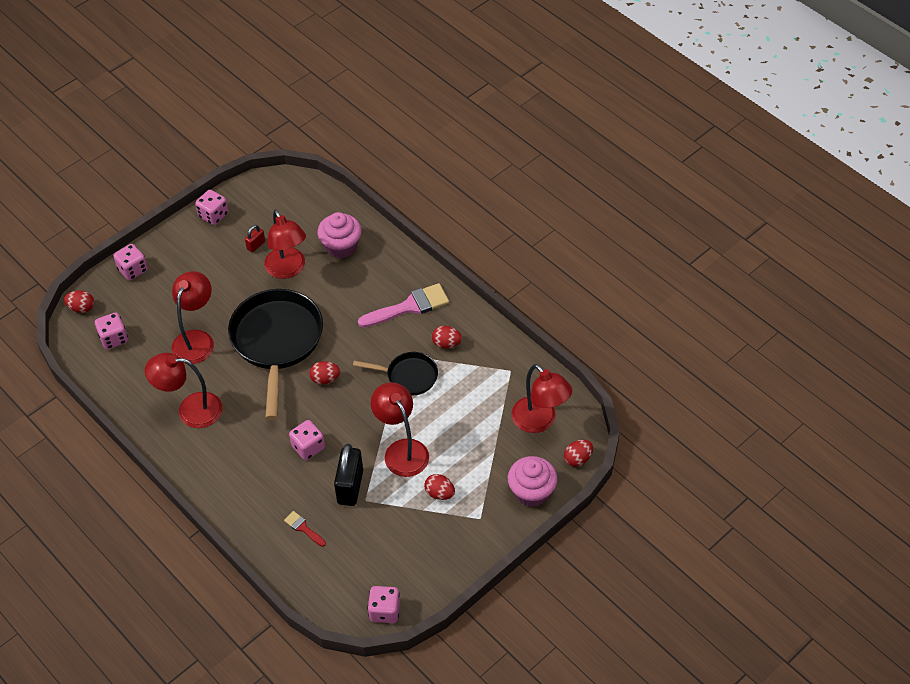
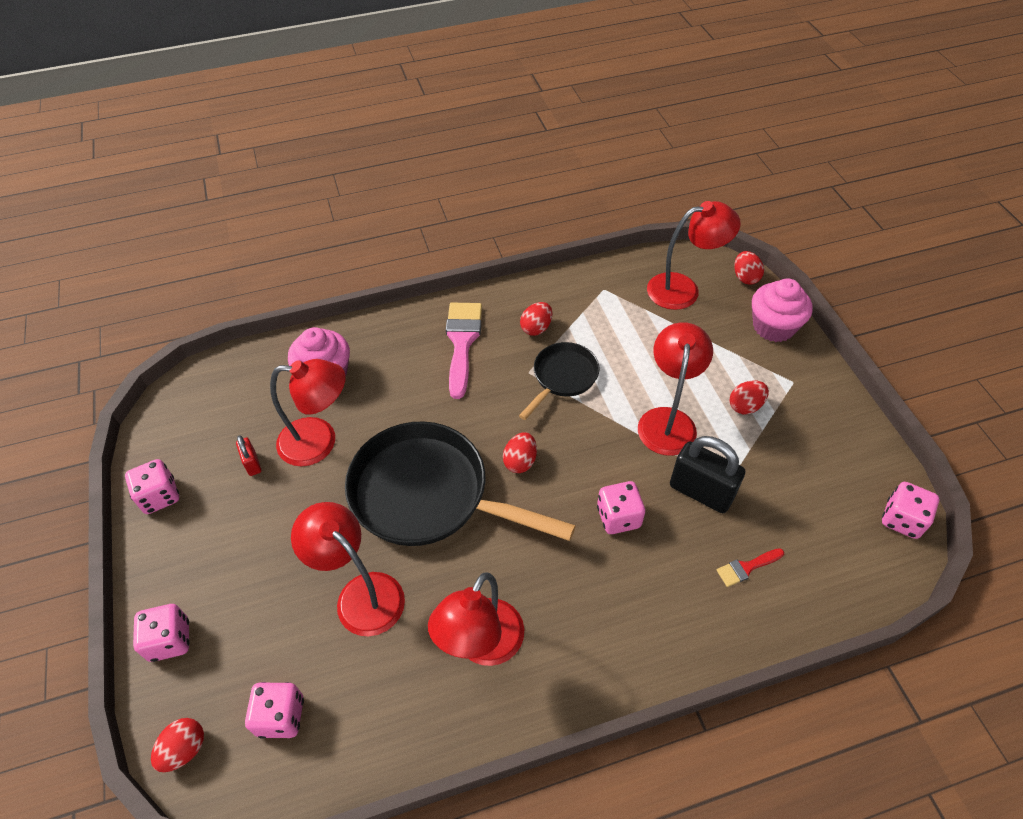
camera: 65 degrees left, 0 degrees up
(402, 450) = (667, 420): red lamp -> red lamp turned 105 degrees clockwise

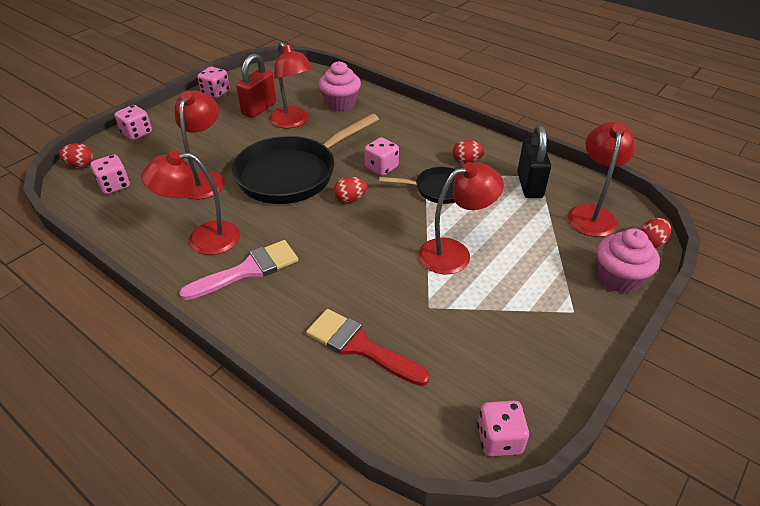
camera: 55 degrees right, 10 degrees down
(252, 464) = (259, 108): red padlock -> red padlock, size x2.03
(428, 494) = (292, 174): black pan -> black pan turned 120 degrees counterclockwise
(462, 342) = (419, 138): pink brush -> pink brush (248, 270)
(618, 517) = (346, 260): pink dice -> pink dice (381, 168)
(683, 289) = (591, 214): red lamp -> red lamp turned 120 degrees counterclockwise
(701, 492) = (406, 295): black padlock -> black padlock (529, 185)
(745, 406) = (514, 290): red egg -> none
(746, 567) = (360, 346): red brush -> red brush, size x2.02

